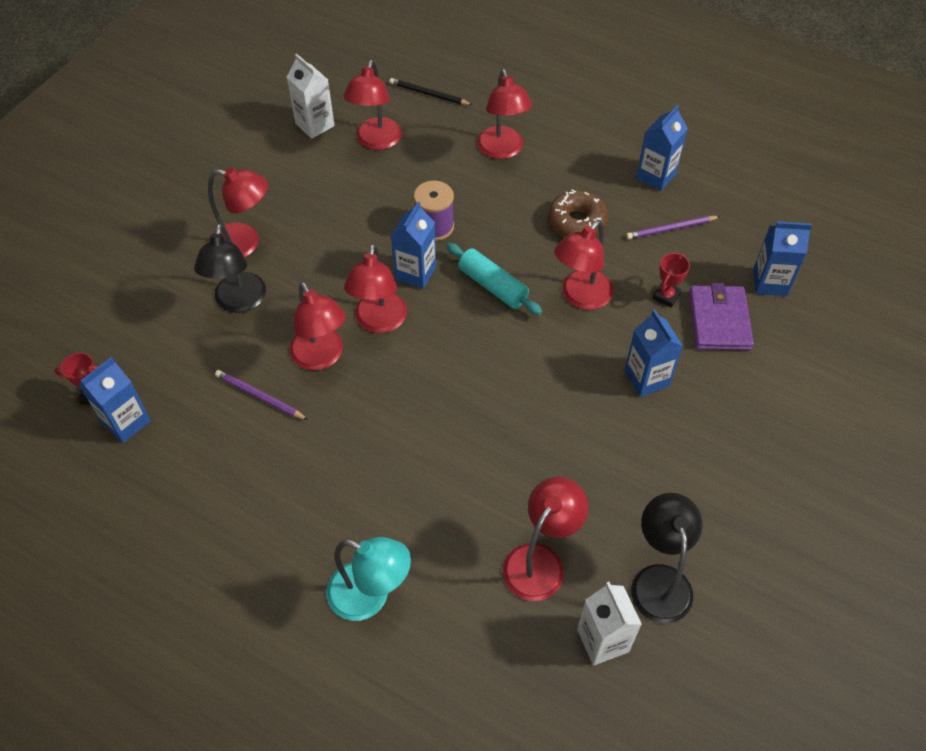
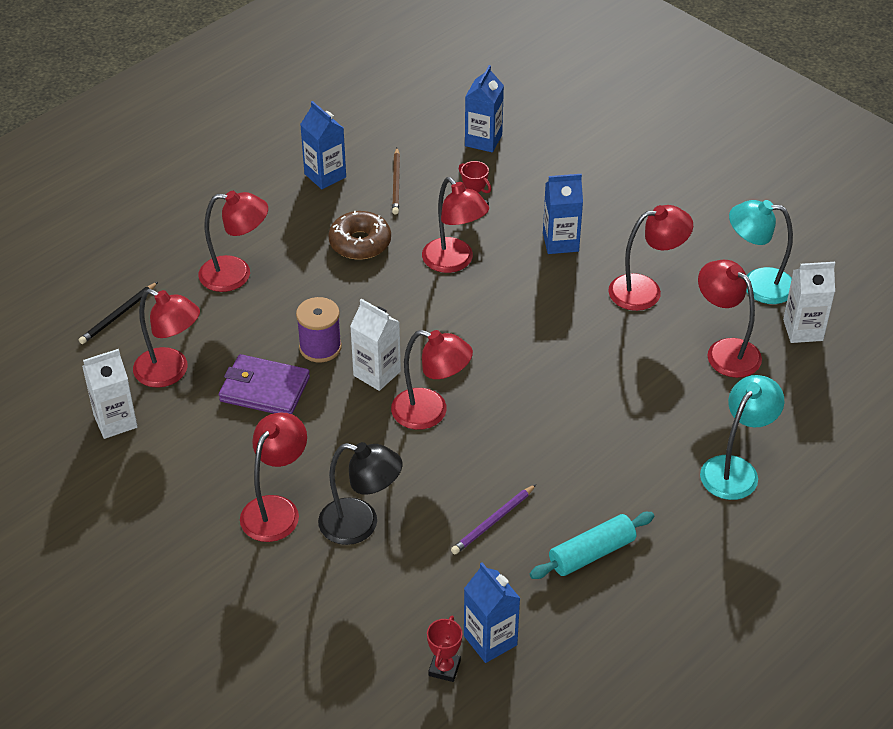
camera: 75 degrees left, 10 degrees down
(321, 357) = (460, 465): red lamp -> red lamp (645, 290)
(415, 273) = (377, 373): blue carton -> white carton
(492, 286) = (416, 319): turquoise rolling pin -> turquoise rolling pin (591, 553)
(659, 580) = (757, 284): black lamp -> turquoise lamp
(671, 229) = (396, 183): purple pencil -> brown pencil
(719, 320) = (513, 182): purple wallet -> purple wallet (264, 389)

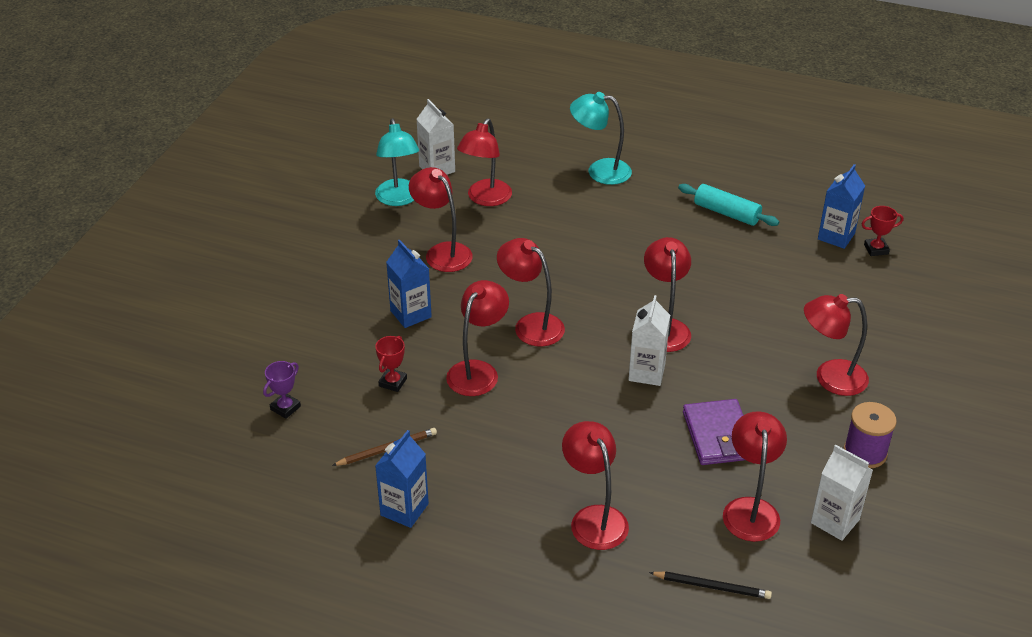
camera: 115 degrees left, 5 degrees down
(320, 347) = (643, 419): purple spool -> purple spool (865, 452)
(360, 243) = (491, 443): brown donut -> none
(360, 524) = (802, 327): black lamp -> none
(483, 140) = (285, 408): blue carton -> purple trophy
(493, 521) = (740, 264): purple pencil -> none
(495, 317) = (531, 325): none -> red lamp

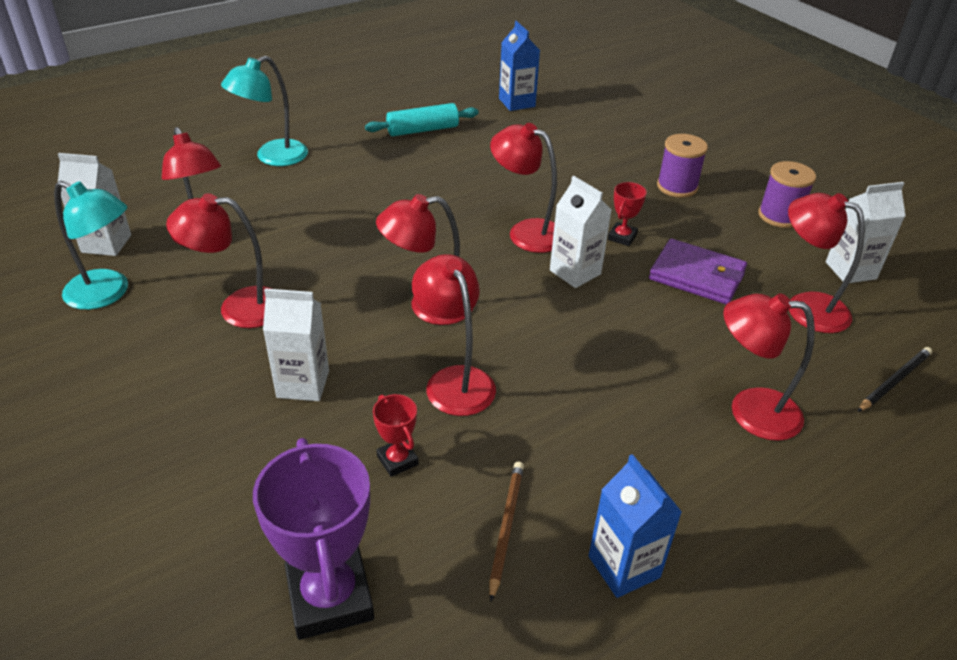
camera: 55 degrees left, 0 degrees up
(285, 408) = (330, 597): purple trophy -> purple trophy, size x2.07
(410, 314) = (303, 384): blue carton -> white carton
(830, 377) = (677, 187): red lamp -> purple spool
(876, 249) = (552, 96): red trophy -> red trophy (622, 237)

